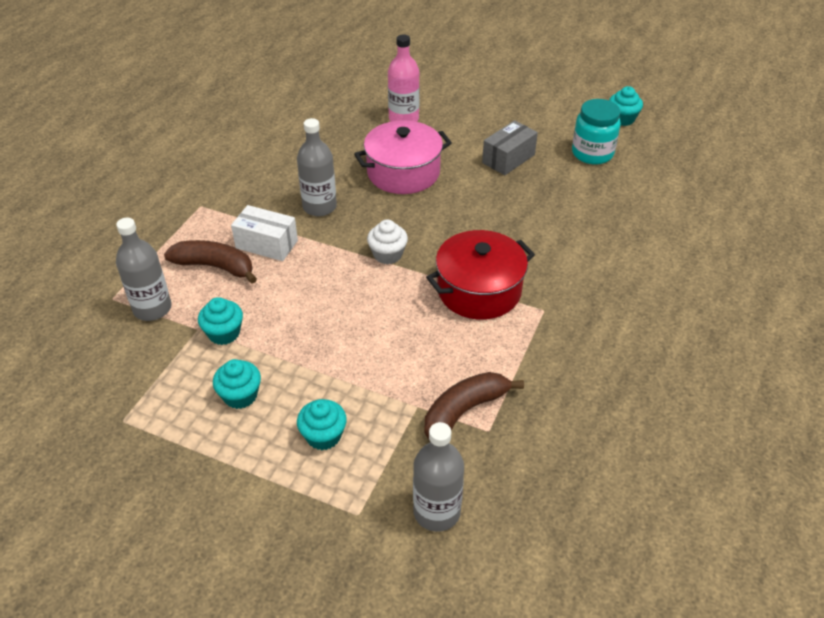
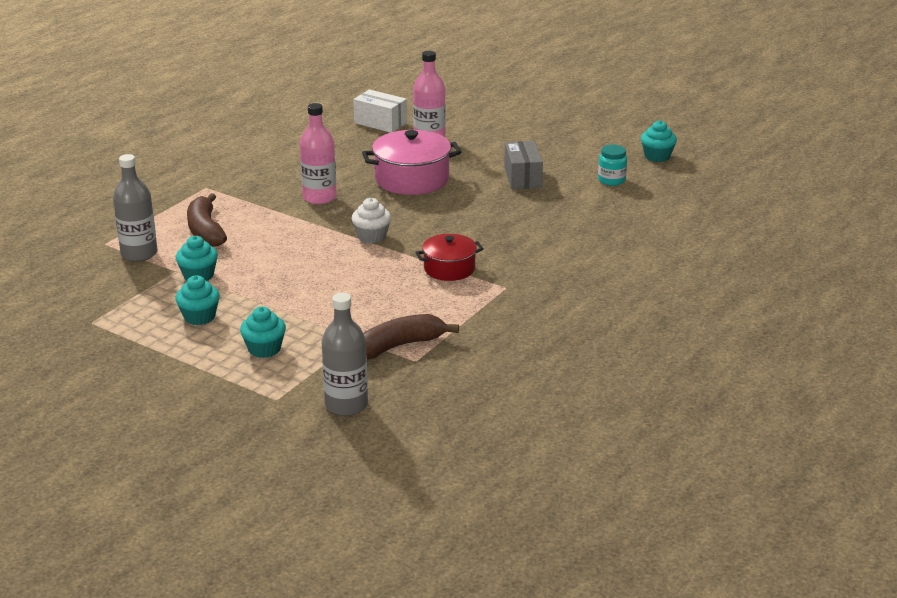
camera: 10 degrees right, 15 degrees down
(215, 266) = (205, 230): brown banana -> brown banana turned 135 degrees counterclockwise
(266, 244) = (259, 219): white box -> white box (380, 123)
(319, 207) = (319, 197): grey bottle -> pink bottle
(479, 290) = (449, 268): red pot -> red pot, size x0.62
(508, 159) = (522, 177): grey box -> grey box turned 60 degrees counterclockwise
(592, 153) = (611, 180): turquoise jar -> turquoise jar, size x0.63

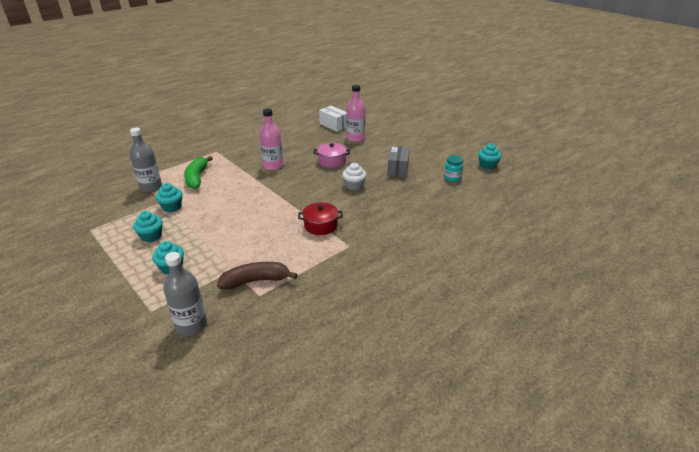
camera: 15 degrees right, 5 degrees up
(205, 230) = (197, 178): brown banana -> green banana
(372, 236) = (287, 195): white cupcake -> white cupcake (354, 185)
(412, 179) = (332, 161): pink pot -> pink pot, size x0.62

